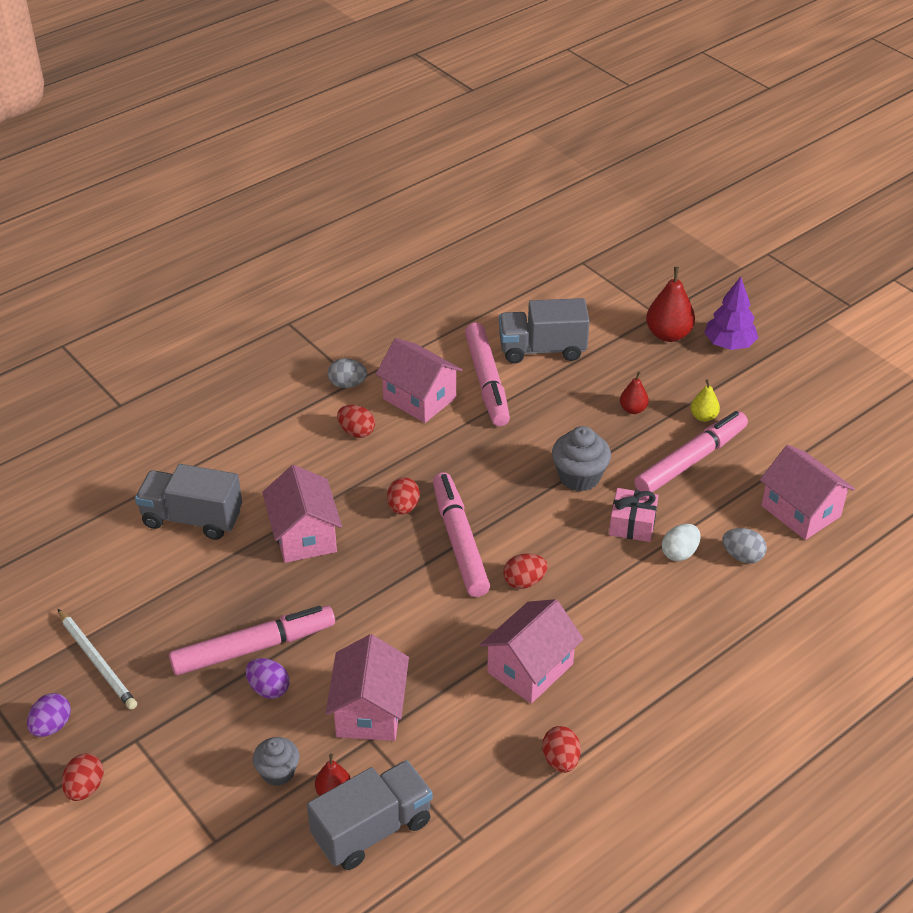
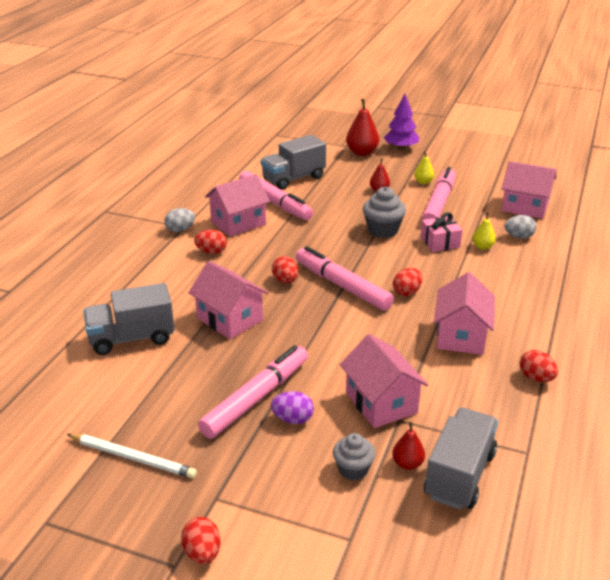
camera: 30 degrees left, 10 degrees down
(52, 726) = (131, 520): purple egg -> none
(419, 398) = (238, 223): pink house -> pink house turned 45 degrees counterclockwise
(679, 553) = (482, 247): white egg -> yellow pear

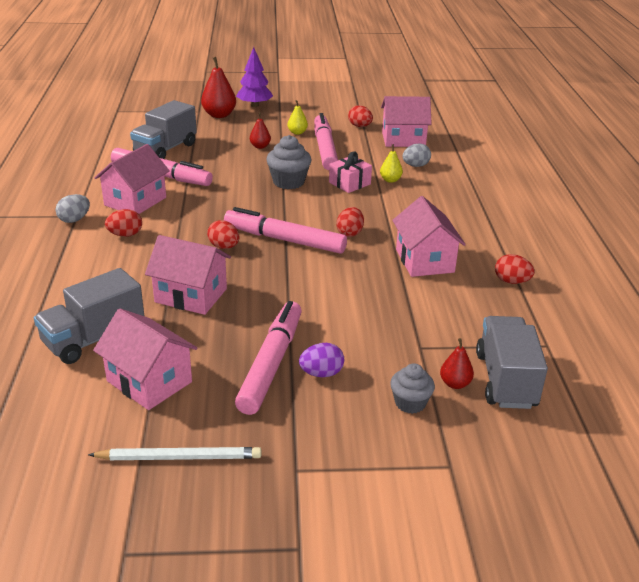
camera: 25 degrees left, 0 degrees up
(202, 553) = (319, 526): red egg -> red egg (360, 126)
(381, 402) = (394, 336): pink house -> pink house (149, 381)

